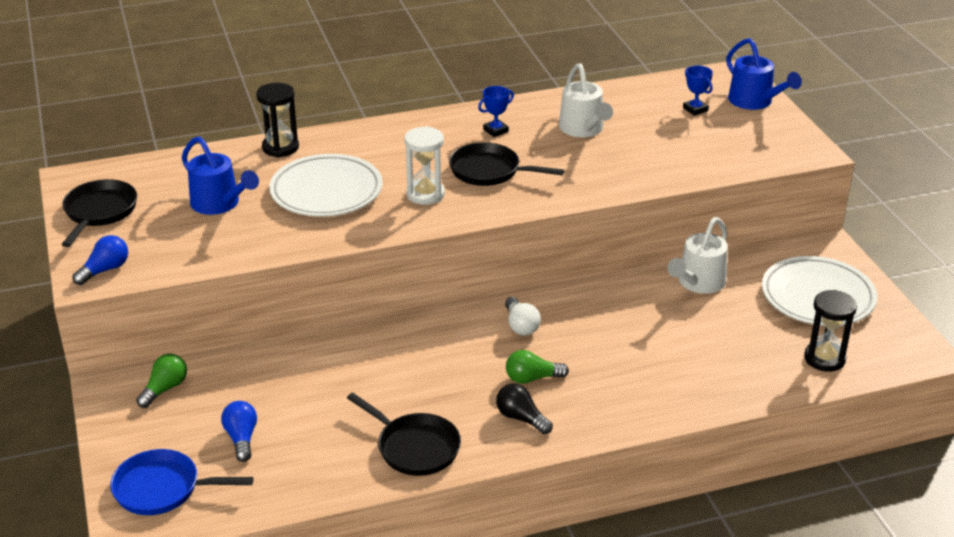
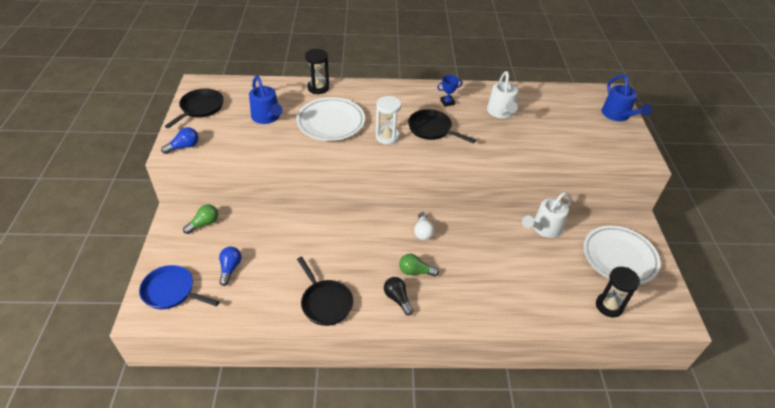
camera: 15 degrees right, 10 degrees up
(695, 109) = (577, 113): blue trophy -> none

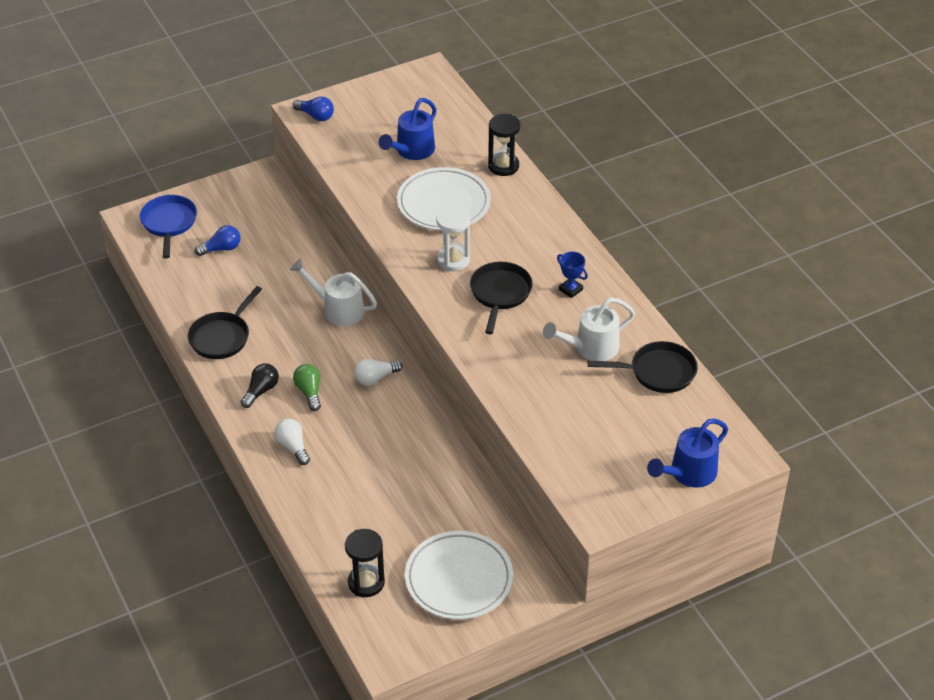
camera: 65 degrees right, 0 degrees up
(200, 108) = (387, 95): black pan -> black pan (658, 372)
(204, 223) = (268, 201): green light bulb -> none
(464, 300) = (293, 447): none -> white light bulb
(544, 228) = (460, 490): white watering can -> white watering can (337, 309)

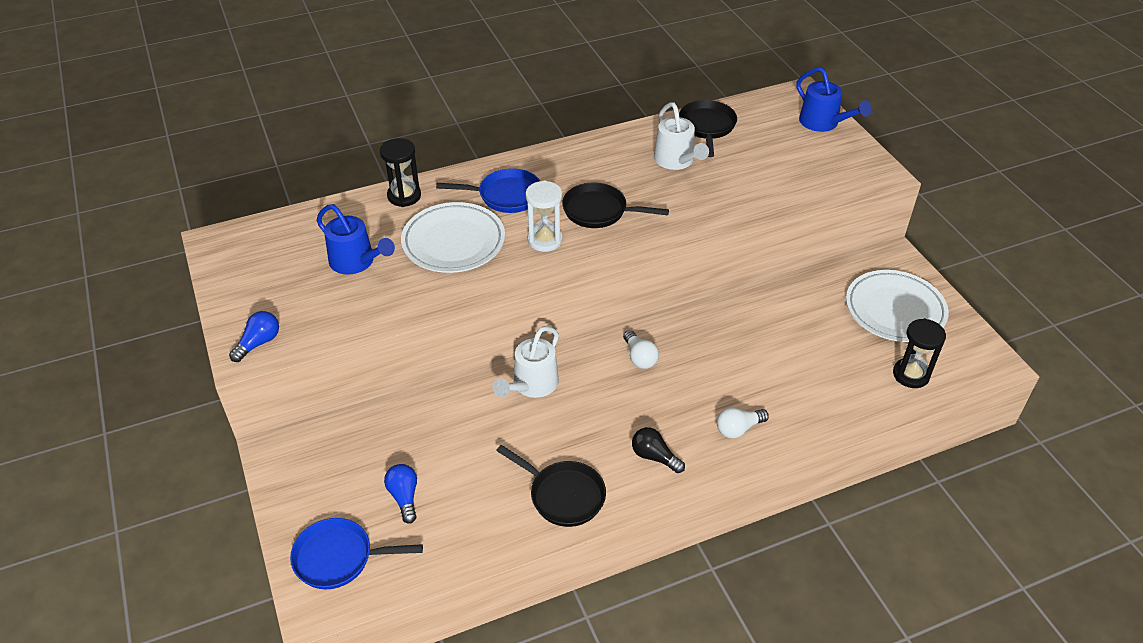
camera: 85 degrees left, 0 degrees up
(309, 392) = (658, 413): green light bulb -> none
(514, 230) = (506, 196): none -> blue pan
(570, 289) = (598, 166): blue trophy -> none

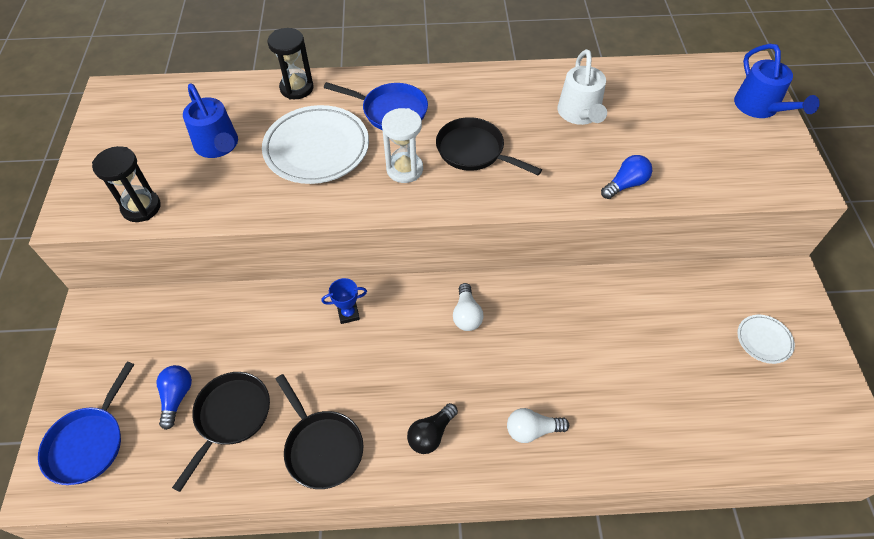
camera: 20 degrees right, 10 degrees up
(258, 343) = (89, 207): blue light bulb -> blue light bulb (625, 184)
(338, 558) = (89, 443): blue pan -> blue pan turned 90 degrees counterclockwise
(531, 385) = (348, 314): white watering can -> blue trophy
(654, 457) = (431, 434): black light bulb -> black light bulb turned 105 degrees counterclockwise
(707, 127) = (629, 83): black pan -> black pan (231, 416)
(895, 310) = (764, 340): white plate -> white plate, size x0.49
(910, 375) = (751, 426): black hourglass -> black hourglass (141, 207)

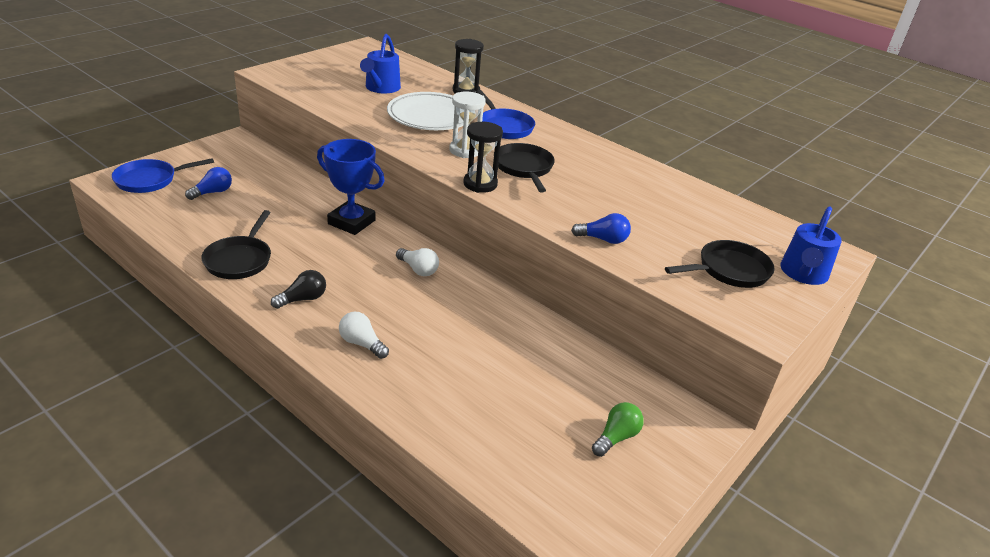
camera: 40 degrees right, 20 degrees down
(141, 207) = (302, 87): black hourglass -> black hourglass (480, 184)
(231, 416) = (222, 216): black pan -> black pan (729, 270)
(348, 314) = (351, 222): blue trophy -> blue trophy, size x2.05
(431, 434) = (303, 299): black light bulb -> black light bulb turned 150 degrees clockwise
(466, 315) = (418, 269): white light bulb -> white light bulb turned 90 degrees counterclockwise
(580, 115) = (633, 195): white watering can -> none
(764, 340) = (616, 437): white plate -> green light bulb

